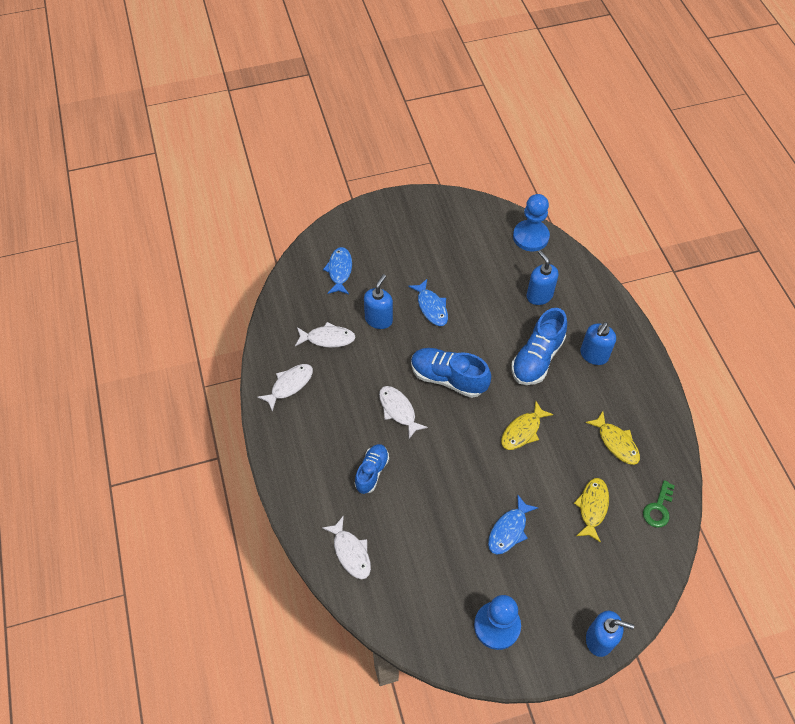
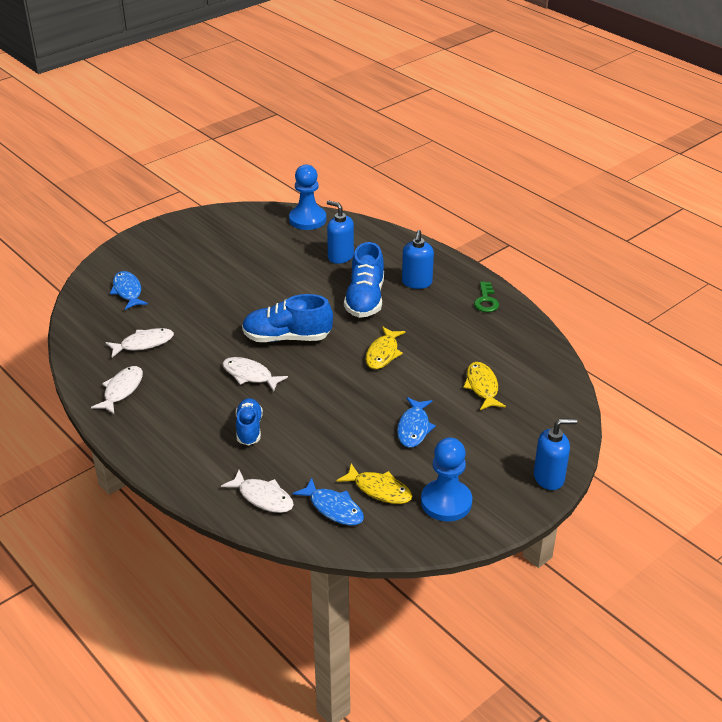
camera: 25 degrees left, 20 degrees down
(379, 319) = (190, 315): blue soap dispenser -> none
(431, 307) = (239, 292): blue fish -> blue fish (333, 508)
(616, 442) = (475, 335): yellow fish -> yellow fish (379, 489)
(658, 508) = (542, 368): green key -> green key (486, 300)

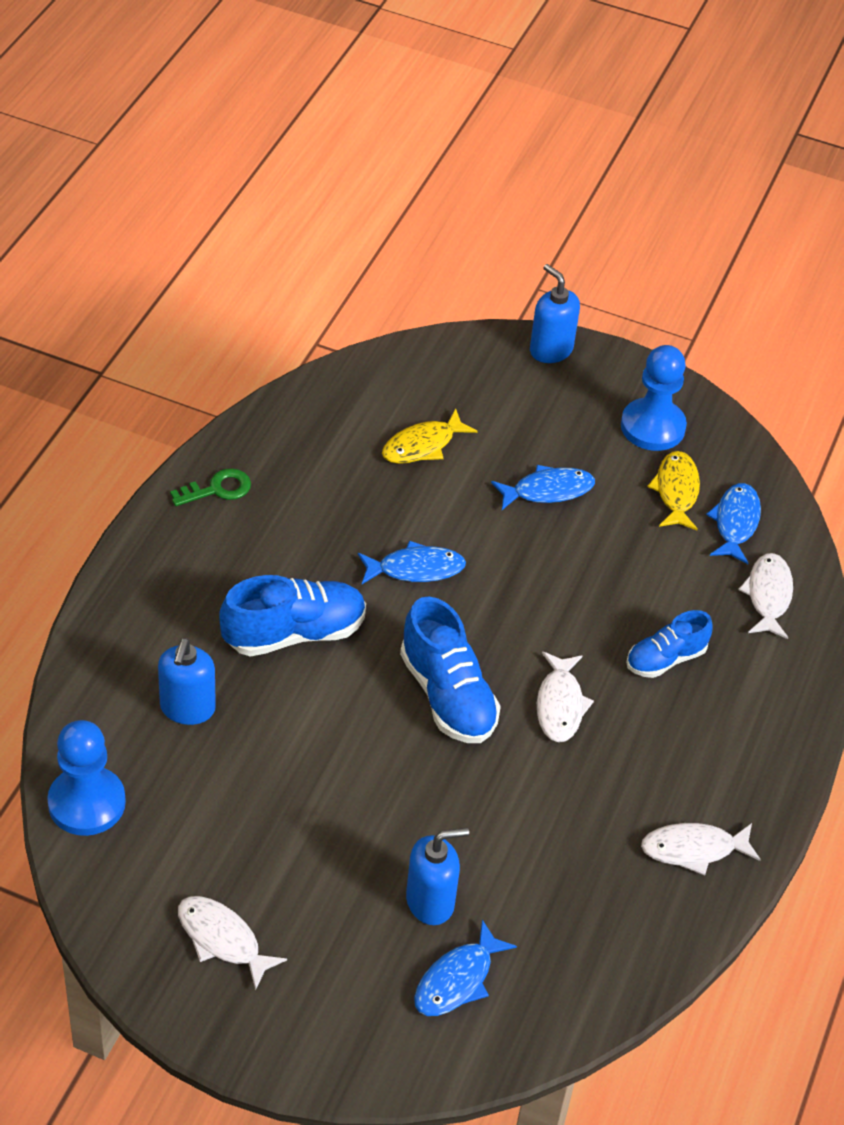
camera: 120 degrees left, 10 degrees up
(144, 344) = (576, 878): white fish -> white fish (222, 939)
(383, 353) = (415, 569): yellow fish -> blue fish
(417, 283) = (213, 583): blue soap dispenser -> blue soap dispenser (430, 901)

